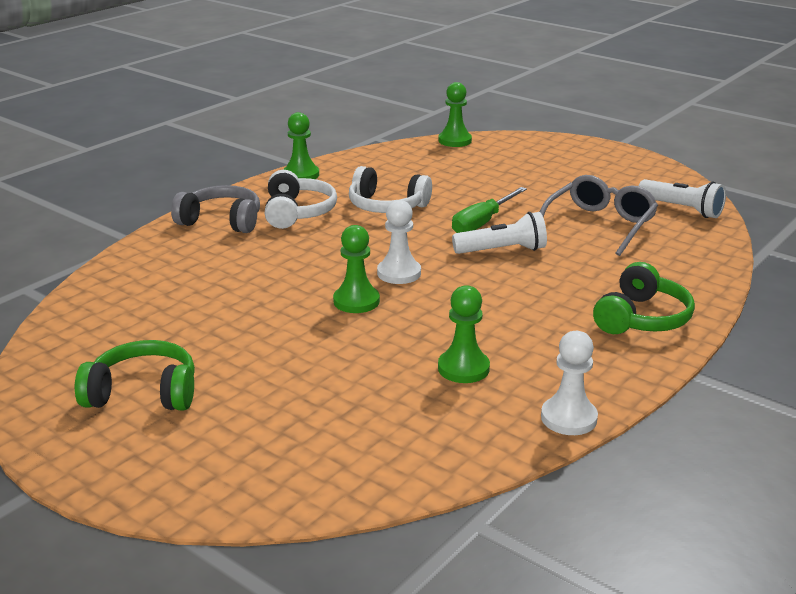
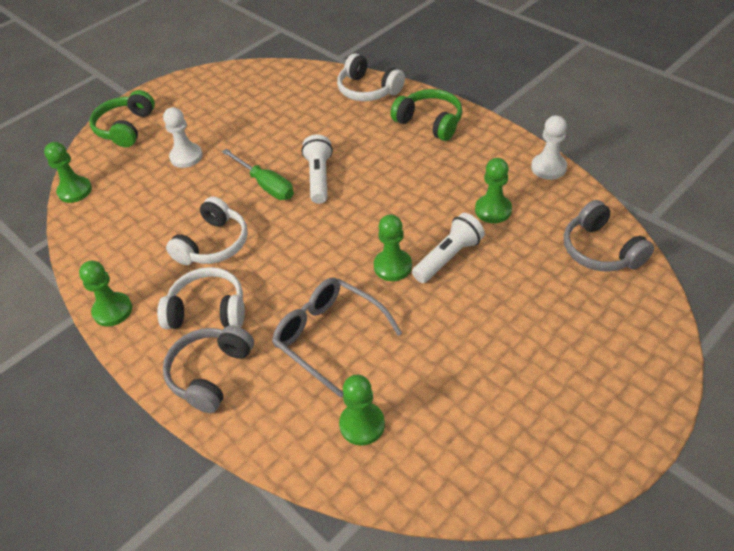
camera: 80 degrees left, 20 degrees up
(143, 393) = (535, 401): green headphones -> green headphones (126, 128)
(144, 294) = (362, 424): none -> green pawn
(390, 458) = (600, 250): none -> grey headphones
(399, 273) = (348, 239): white pawn -> white pawn (186, 157)
(599, 225) = (286, 123): grey glasses -> grey glasses (329, 337)
(682, 209) = (271, 80): white flashlight -> white flashlight (448, 257)
(696, 271) = (368, 90): none -> white headphones

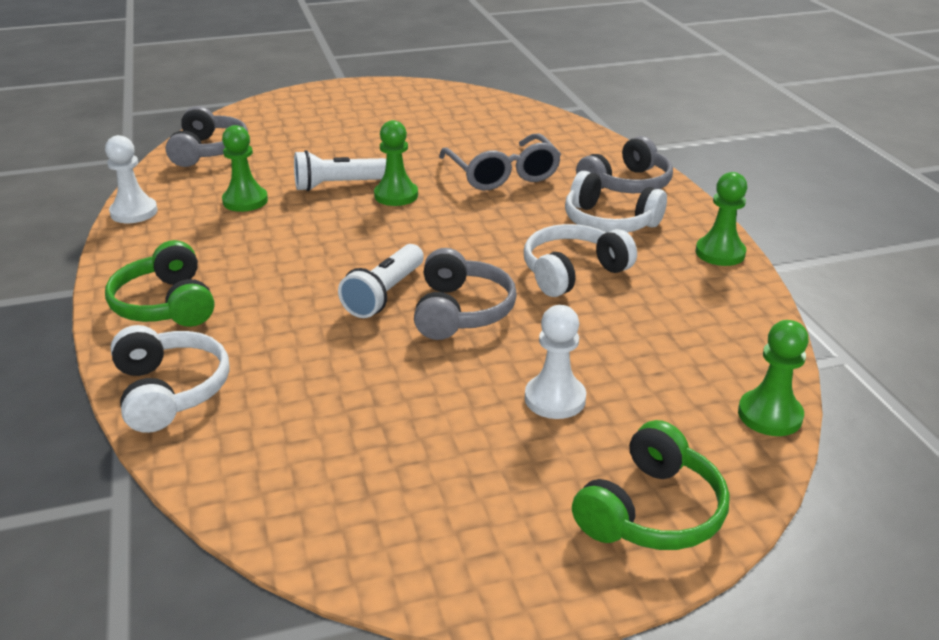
camera: 155 degrees left, 15 degrees down
(266, 185) = (461, 311): green screwdriver -> grey headphones
(362, 424) = (518, 132): green pawn -> none

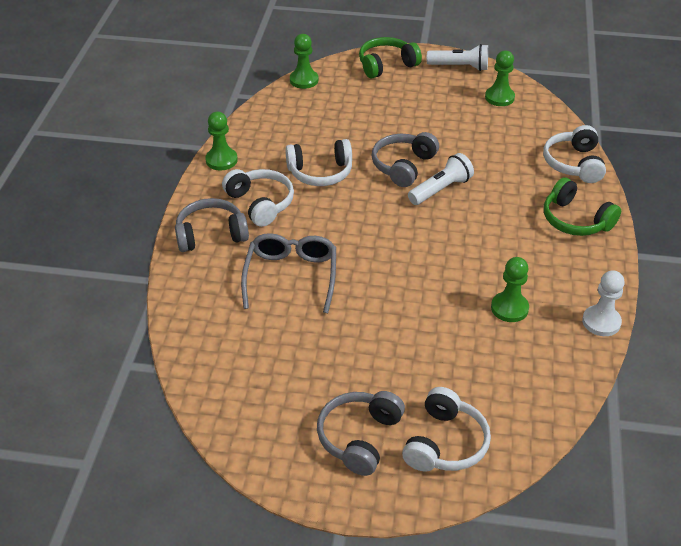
camera: 155 degrees left, 10 degrees up
(166, 304) = (575, 220): green headphones -> green headphones turned 135 degrees clockwise
(209, 151) = (531, 399): grey headphones -> grey headphones (359, 437)
(281, 118) = (445, 443): none -> white headphones
(337, 185) = (429, 305): white flashlight -> white flashlight (460, 67)
(396, 195) = (389, 277): green pawn -> green pawn (499, 97)
(555, 399) = (389, 110): white pawn -> none

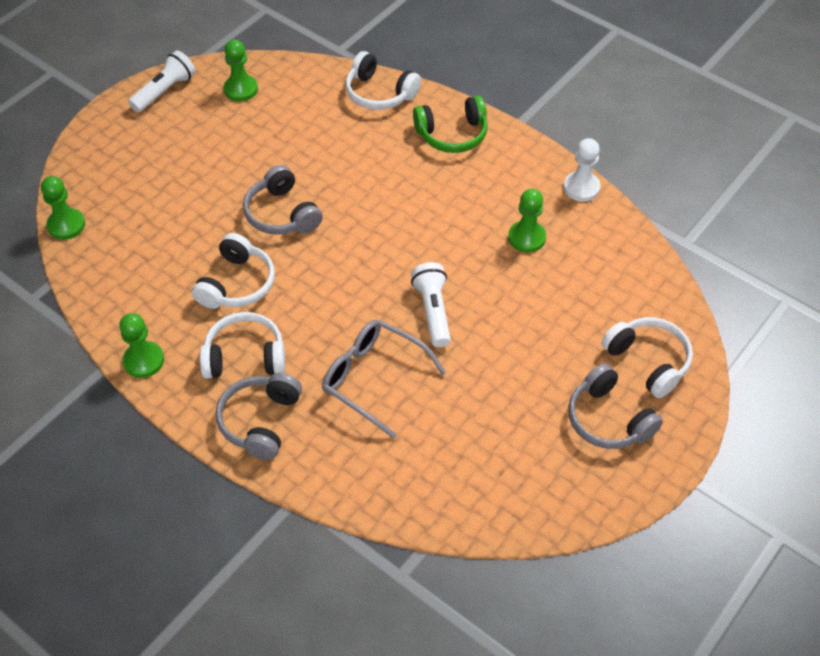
camera: 60 degrees left, 10 degrees up
(386, 65) = (106, 145): green headphones -> none
(441, 189) = (339, 203): white flashlight -> white flashlight (433, 311)

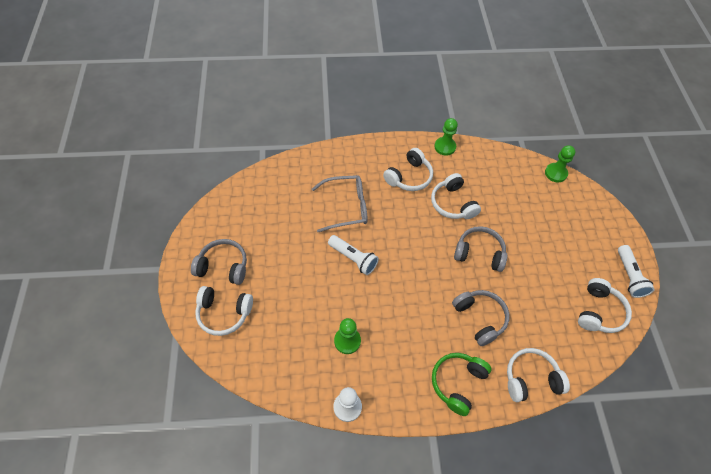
camera: 135 degrees right, 5 degrees up
(241, 89) = (599, 312): green pawn -> white headphones
(260, 421) = (372, 158): grey headphones -> grey headphones (480, 318)

